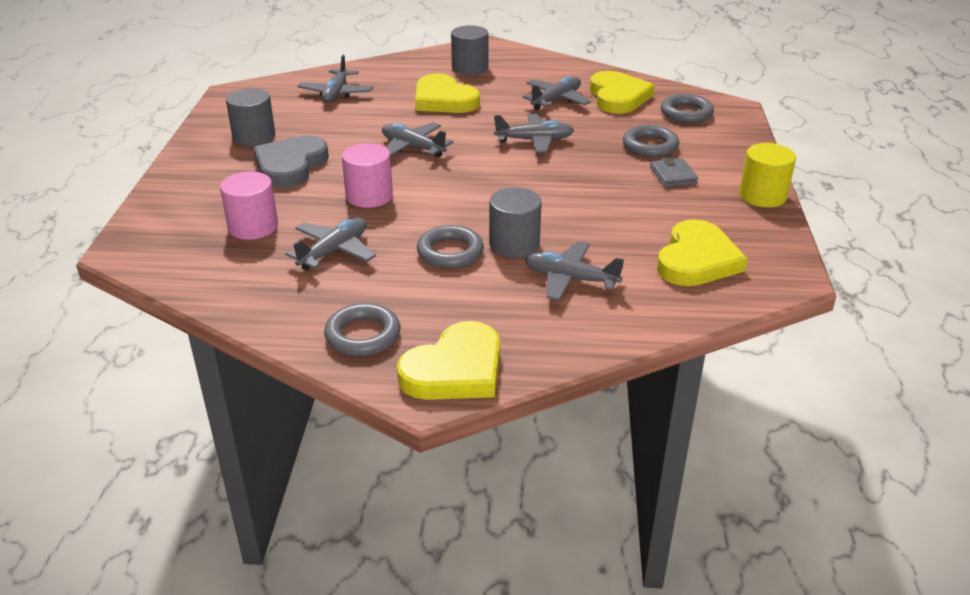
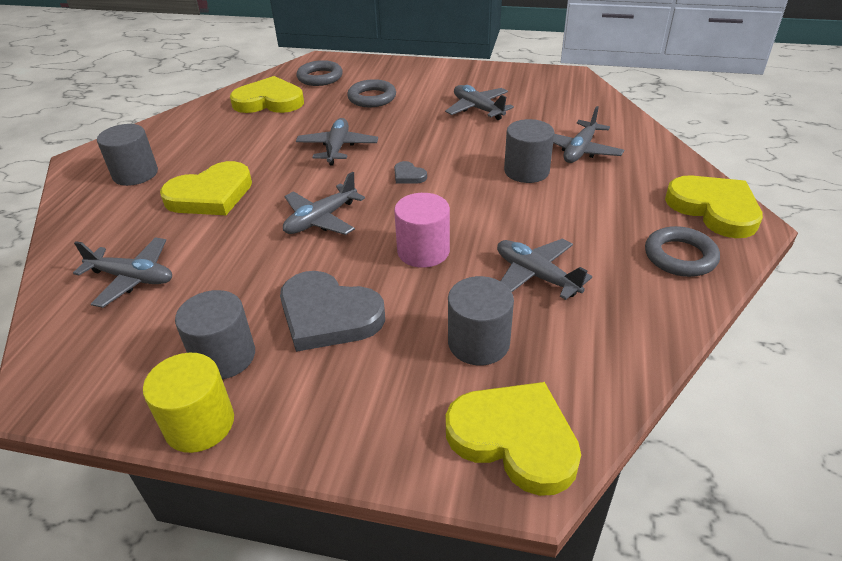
camera: 80 degrees left, 5 degrees up
(253, 227) = (478, 343): pink cylinder -> grey cylinder
(450, 252) = (539, 204): grey ring -> none
(491, 180) = (408, 175): none -> grey heart
(556, 100) = (256, 130): grey plane -> grey plane (478, 109)
(673, 175) = (425, 94): grey wallet -> none
(697, 260) = (551, 101): yellow heart -> yellow heart (514, 439)
(762, 196) = (465, 68): yellow cylinder -> yellow cylinder (199, 424)

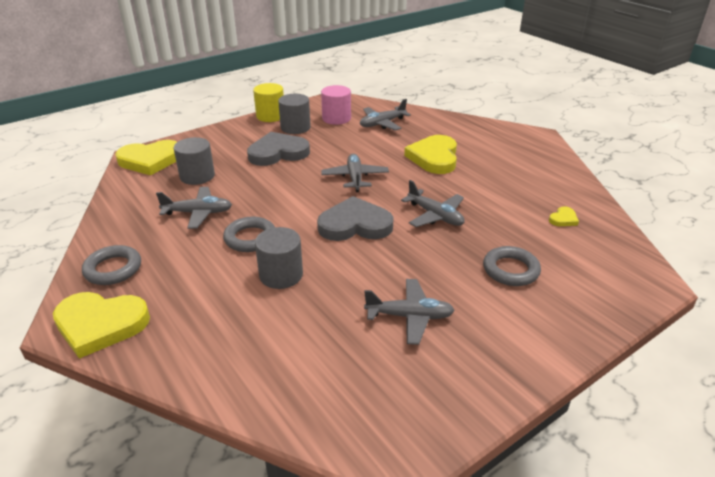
camera: 130 degrees right, 5 degrees down
(135, 174) = (494, 145): grey cylinder -> none
(269, 101) = (563, 219): yellow heart -> yellow heart, size x0.44
(320, 77) = (597, 263): grey ring -> grey ring (250, 238)
(408, 175) = (355, 225): grey heart -> grey heart, size x2.29
(423, 251) = (275, 193): pink cylinder -> pink cylinder (336, 118)
(580, 150) = (260, 323): grey plane -> none

